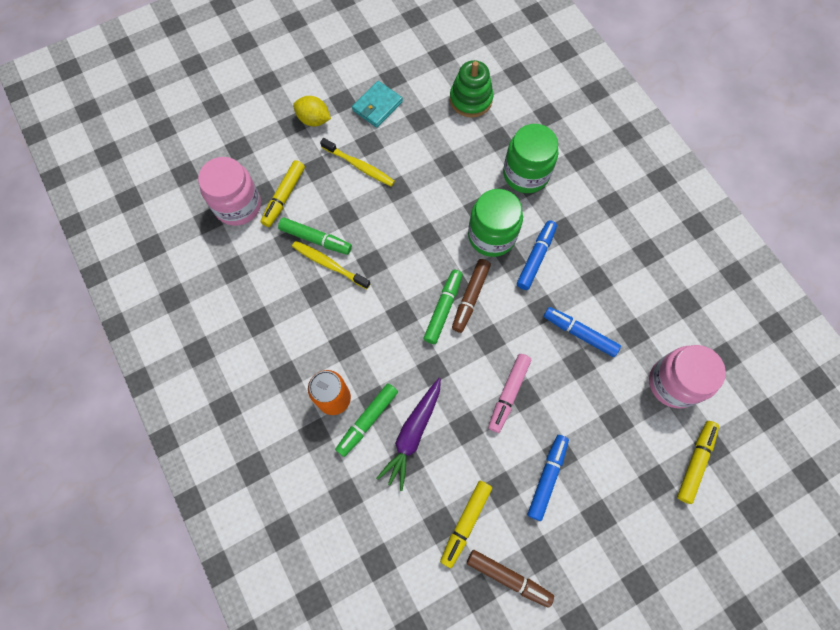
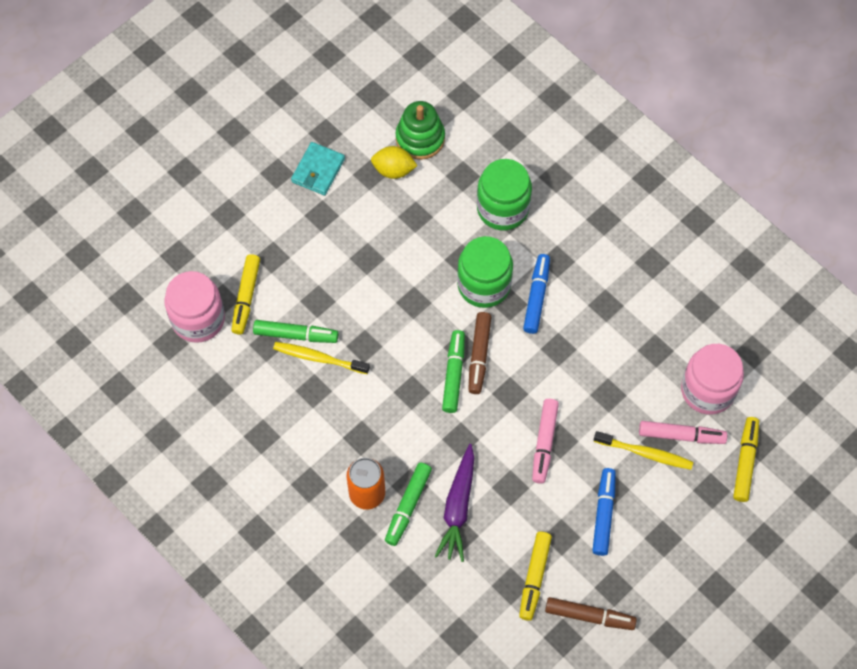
camera: 15 degrees left, 5 degrees down
(314, 120) = (251, 203): yellow lemon -> yellow lemon (393, 170)
(359, 166) = (319, 243): yellow toothbrush -> yellow toothbrush (645, 453)
(580, 333) = (601, 364): blue marker -> none
(639, 420) = (681, 435): none -> pink marker

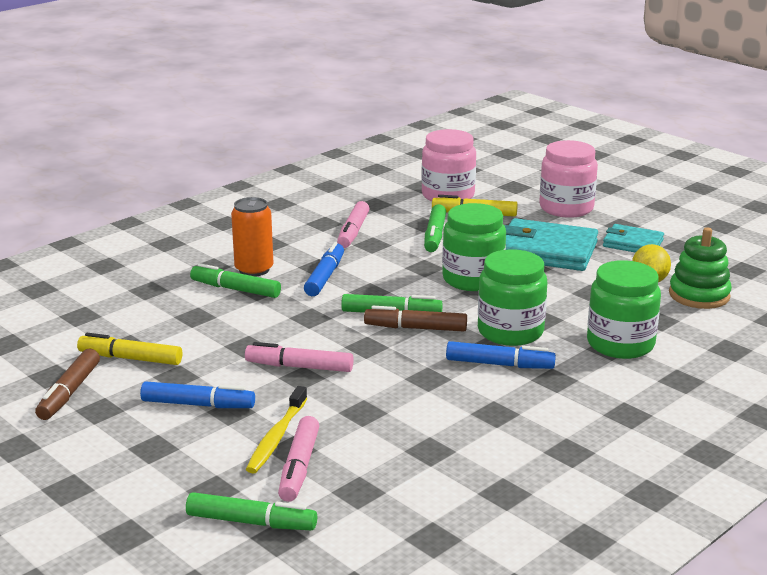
camera: 90 degrees right, 40 degrees down
(284, 408) = (353, 232): none -> pink marker
(319, 358) = (409, 246): yellow toothbrush -> none
(332, 242) = (546, 251): none -> turquoise wallet
(383, 430) = (325, 277): none -> blue marker
(389, 307) = (473, 279): none -> green jar
(458, 507) = (228, 315): purple carrot -> none
(707, 390) = (368, 492): pink jar -> pink jar (566, 208)
(745, 462) = (251, 522): yellow marker -> green marker

